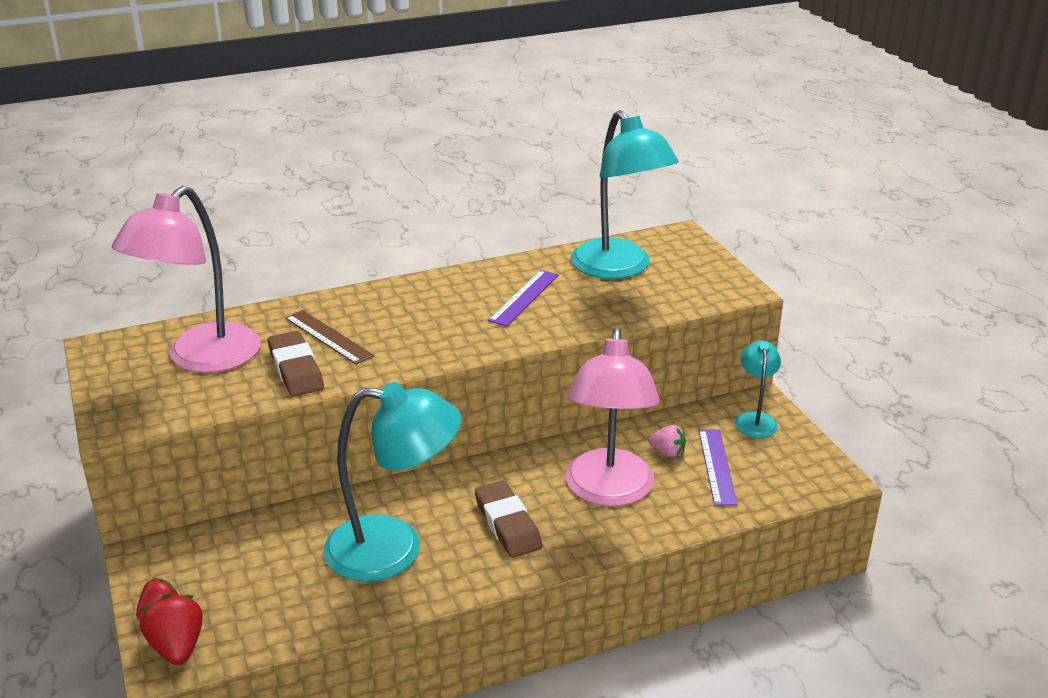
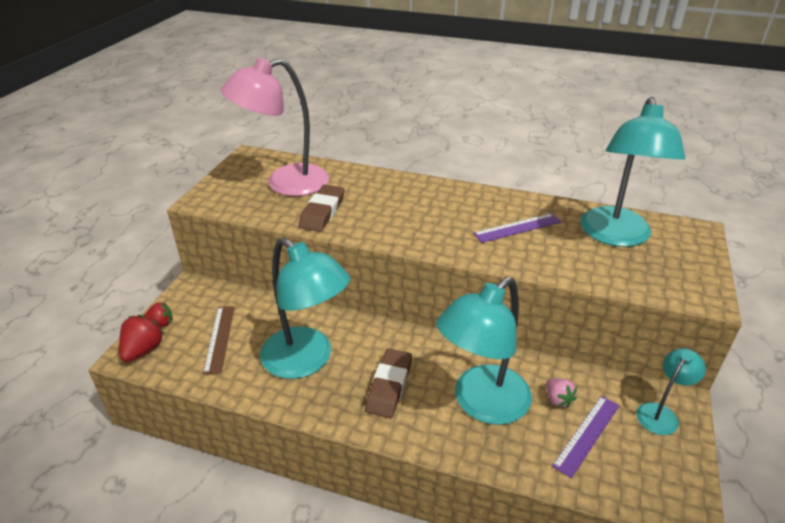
camera: 40 degrees right, 5 degrees up
(328, 337) = (364, 200): brown ruler -> brown ruler (219, 338)
(608, 491) = (481, 404): pink lamp -> turquoise lamp

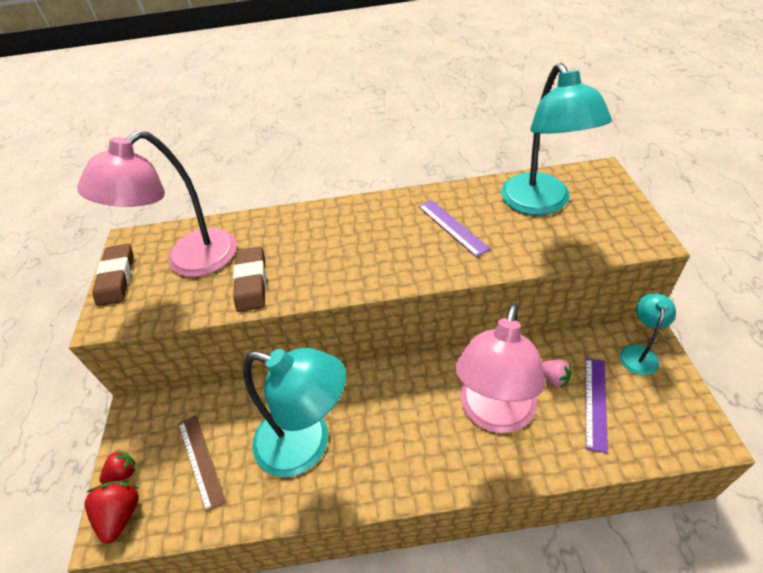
camera: 20 degrees left, 10 degrees up
(389, 386) = (402, 435): brown eraser -> brown eraser (117, 278)
(481, 404) = (494, 414): turquoise lamp -> pink lamp
(517, 228) = (452, 227): purple ruler -> purple ruler turned 75 degrees counterclockwise

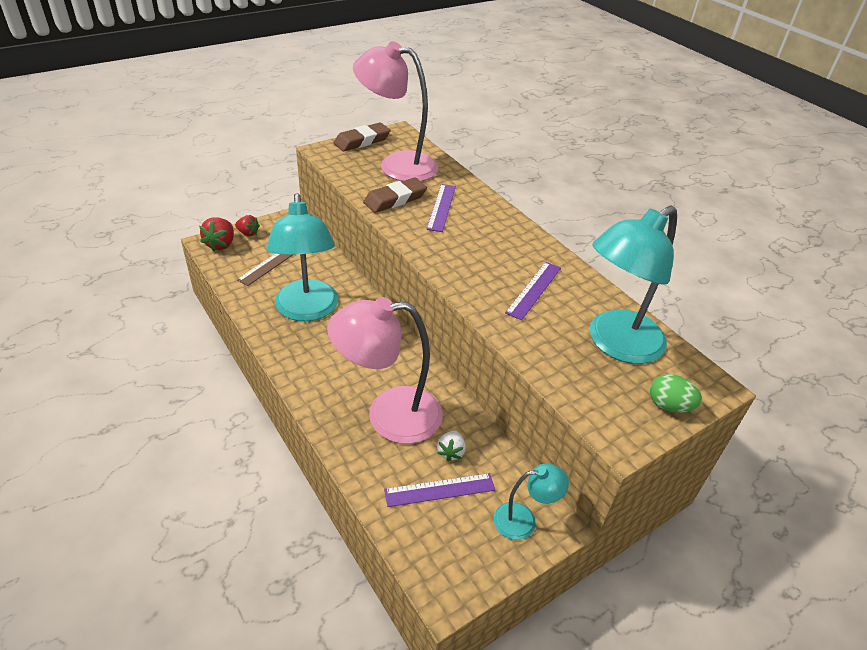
camera: 55 degrees right, 5 degrees down
(121, 515) = (221, 244): red strawberry -> red strawberry turned 135 degrees clockwise
(291, 249) = (441, 207): none -> purple ruler
(553, 378) = (450, 452): pink strawberry -> white strawberry
(617, 201) = (669, 406): none -> green egg

